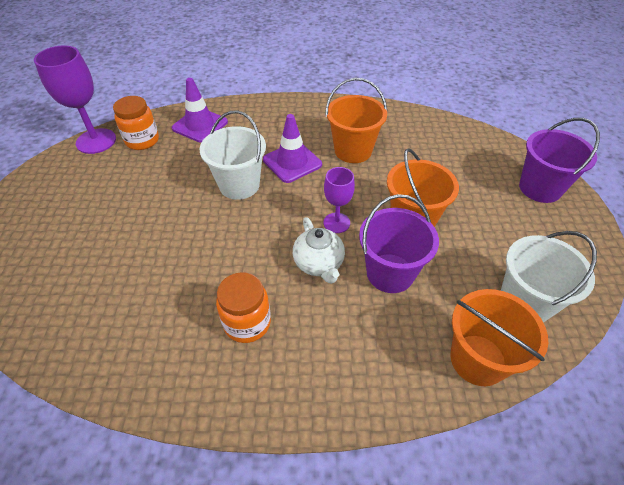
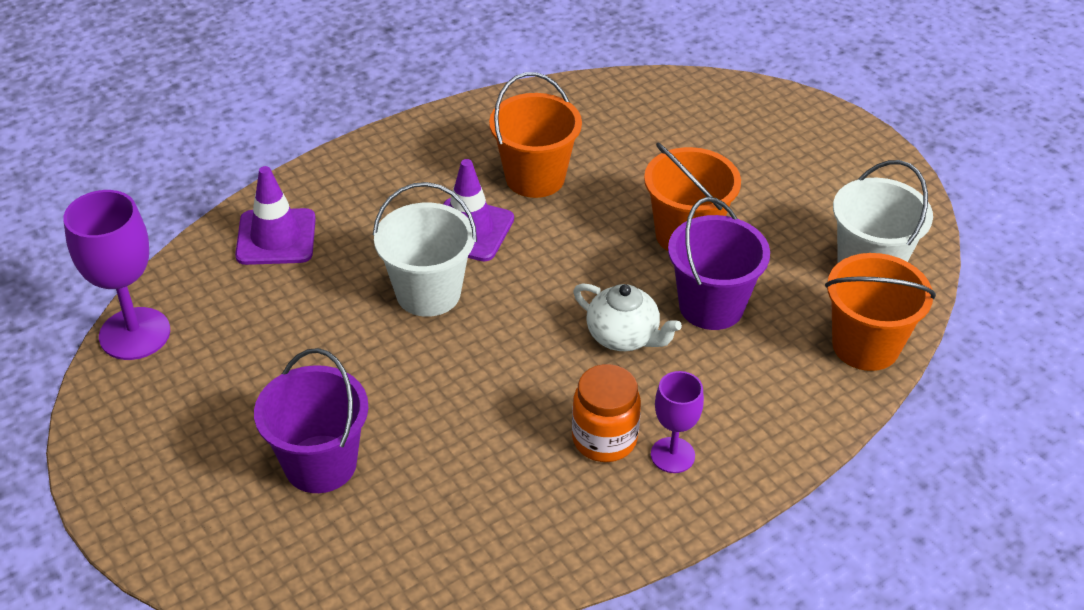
camera: 35 degrees left, 5 degrees down
(142, 141) = (211, 299): orange jar -> none
(336, 223) = (600, 280): purple goblet -> purple goblet (672, 455)
(540, 188) = (795, 127): purple bucket -> purple bucket (320, 464)

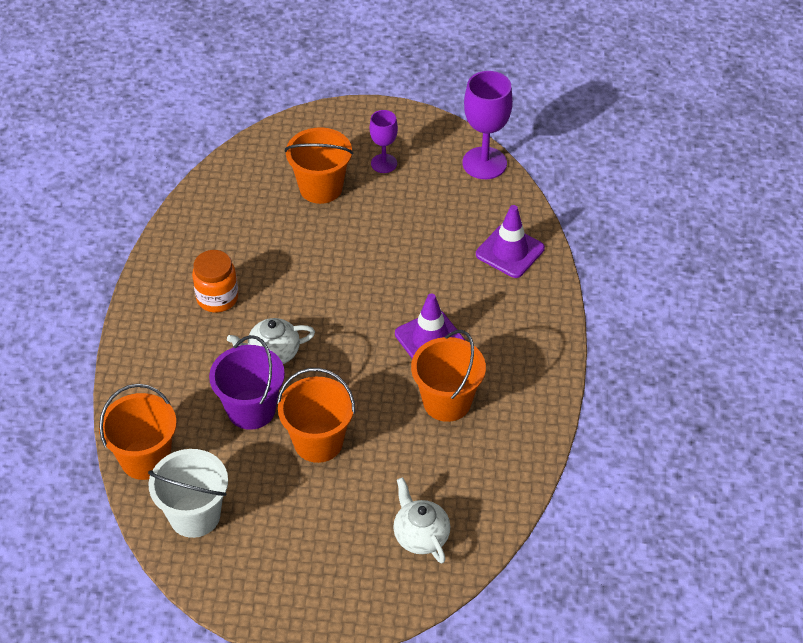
camera: 130 degrees right, 5 degrees up
(320, 464) = (321, 188): purple bucket -> orange bucket
(428, 293) = (395, 290): white bucket -> none
(672, 455) = (177, 317): purple goblet -> purple goblet (384, 163)
(696, 119) = (420, 536): none -> white teapot

